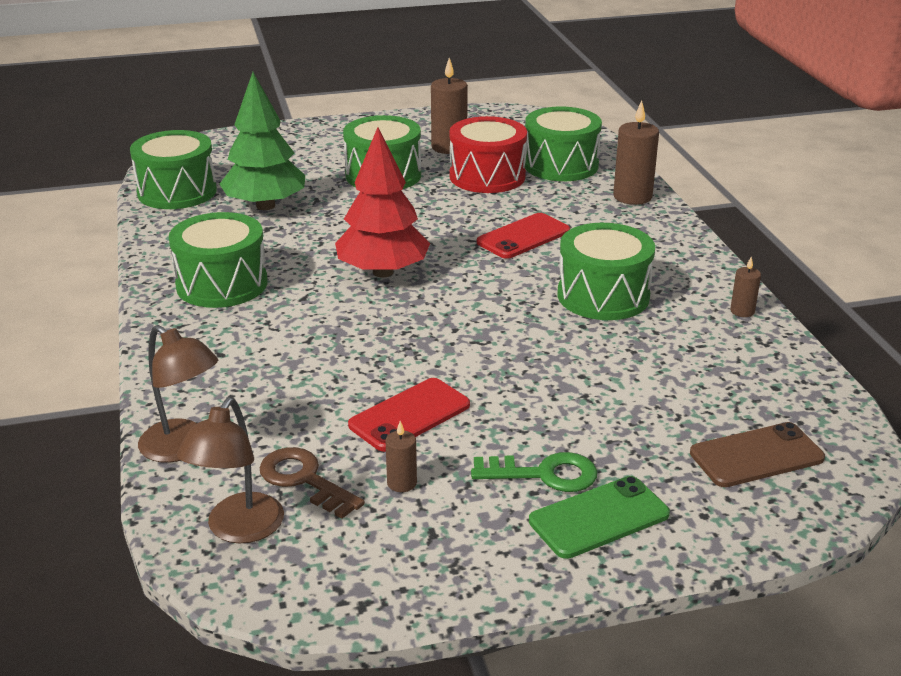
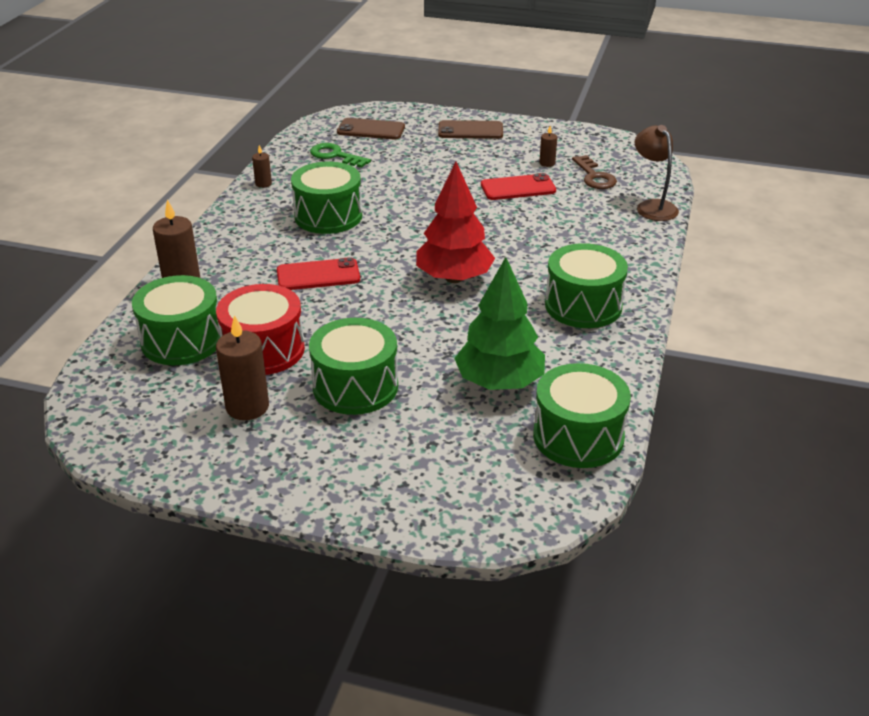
camera: 150 degrees left, 5 degrees up
(238, 530) = (637, 167): brown lamp -> none
(544, 474) = (476, 149): green key -> green key (335, 156)
(599, 517) = (470, 130): green phone -> brown phone

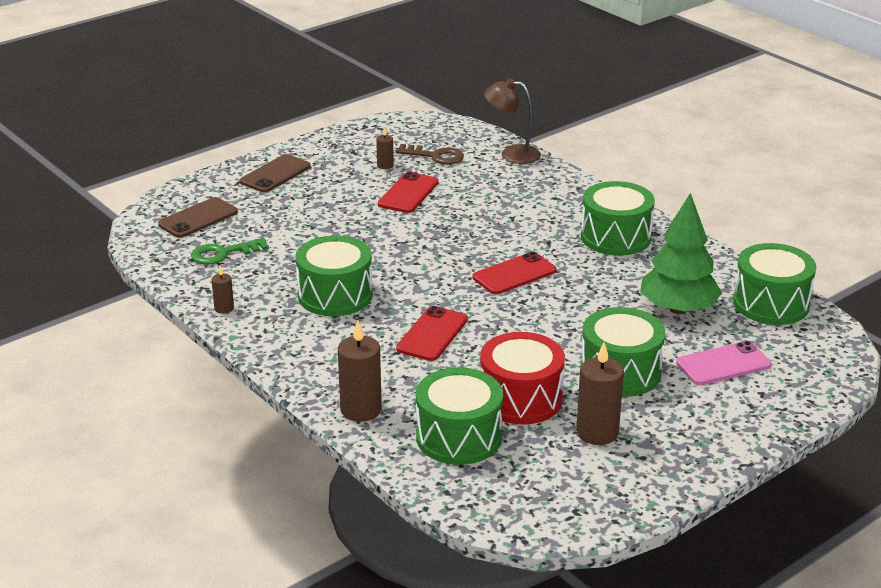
camera: 55 degrees left, 5 degrees down
(431, 442) = (723, 364): none -> pink phone
(454, 278) = (514, 274): red tree -> red phone

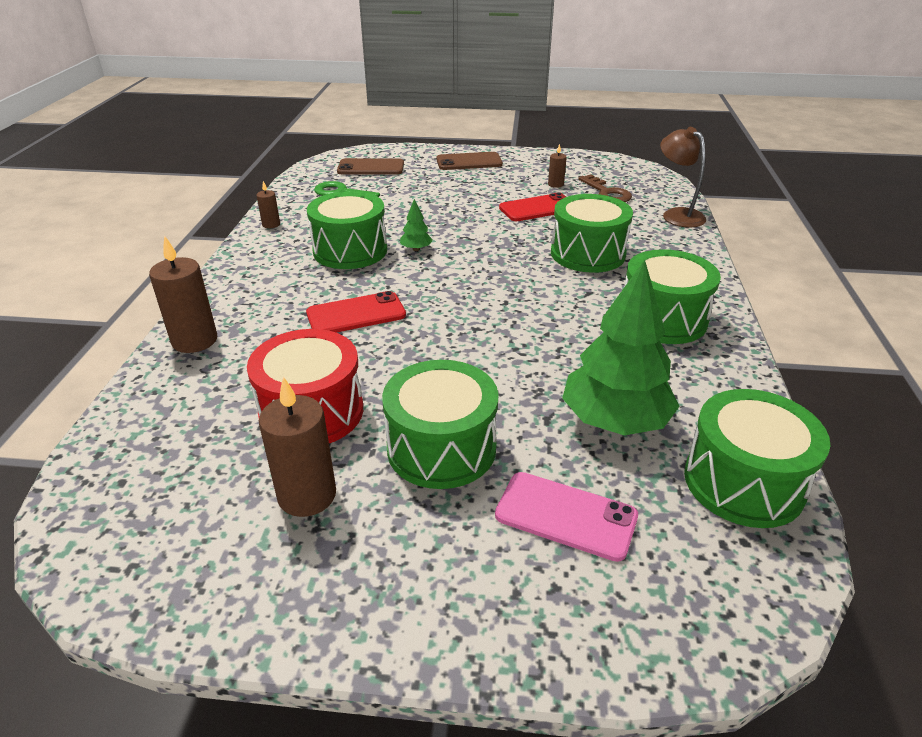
camera: 45 degrees right, 5 degrees up
(381, 269) = (416, 249): none -> green tree
(459, 437) = (203, 411): green drum -> green drum (587, 254)
(514, 274) = (510, 303): red phone -> none

